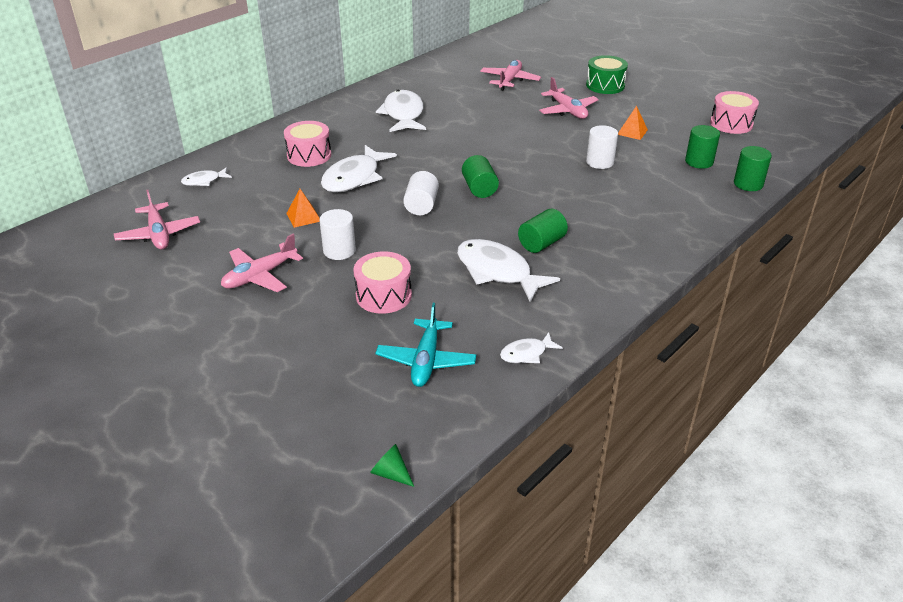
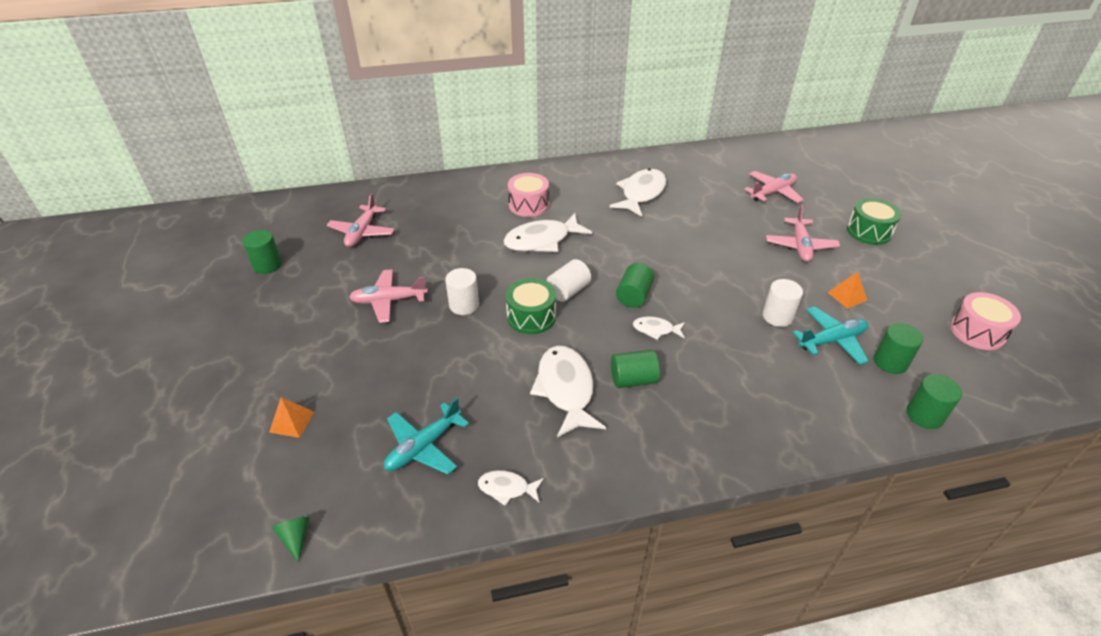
camera: 35 degrees right, 5 degrees up
(81, 300) = (267, 265): none -> green cylinder
(204, 181) = (434, 198): white fish -> white fish (656, 330)
(303, 217) = (469, 261): orange pyramid -> orange pyramid (292, 421)
(383, 295) = (454, 365): pink drum -> none
(410, 235) = (531, 316): none -> green drum
(650, 163) = (832, 341): none -> turquoise plane

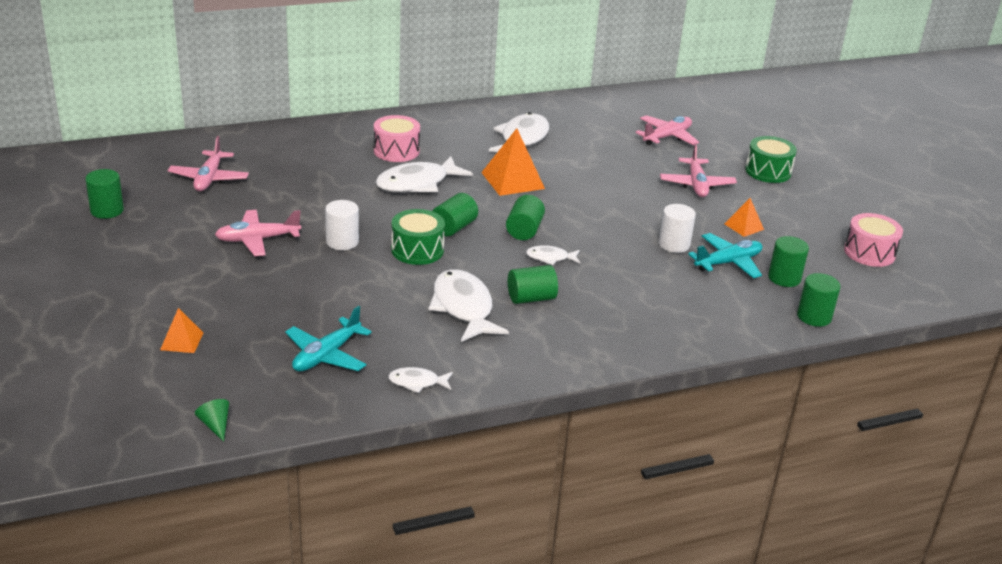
camera: 10 degrees left, 10 degrees down
(568, 291) = (453, 228): white cylinder -> green cylinder
(628, 238) = (512, 180): none -> orange pyramid

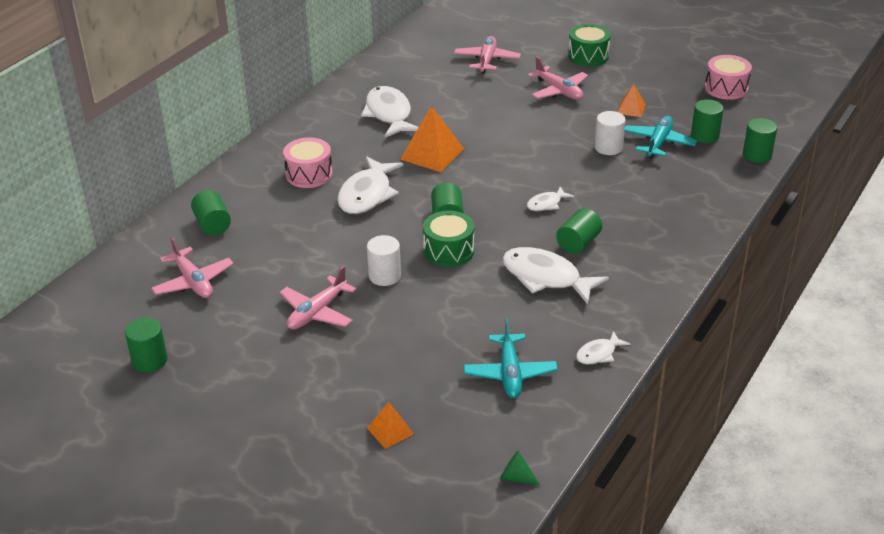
camera: 35 degrees left, 5 degrees up
(524, 230) = (498, 191): green cylinder -> green cylinder (212, 224)

